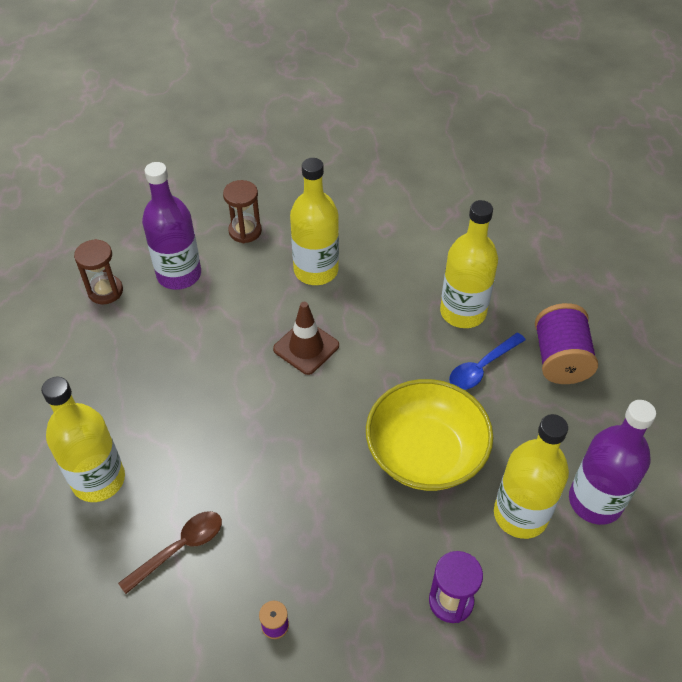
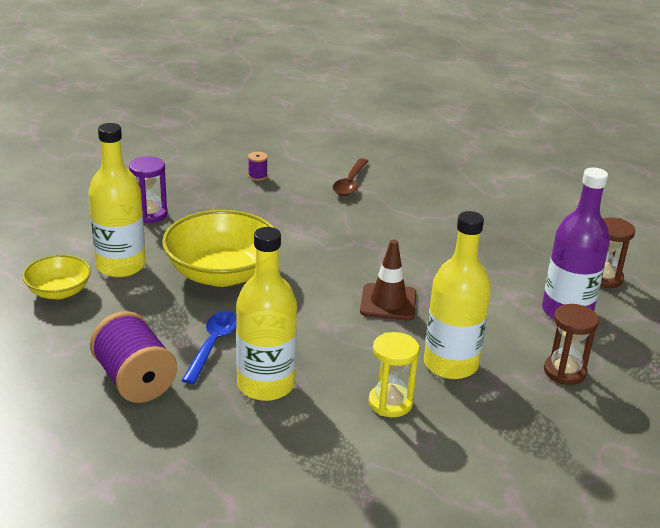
camera: 145 degrees right, 20 degrees down
(98, 479) = (441, 191): yellow bottle -> none
(386, 260) = (390, 403): none -> yellow hourglass
(595, 501) = (59, 291): purple bottle -> yellow bowl

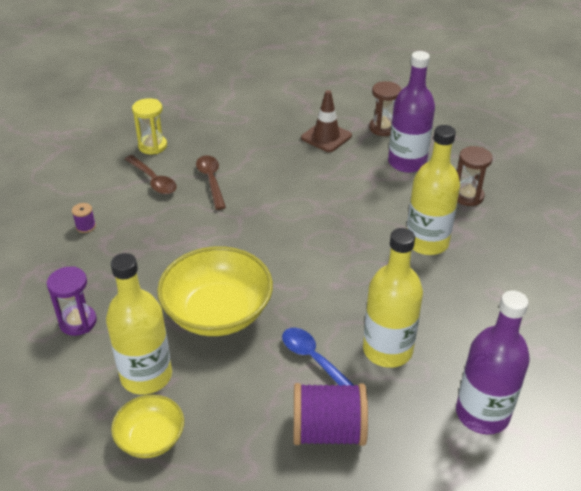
camera: 55 degrees left, 10 degrees up
(234, 474) = (482, 413): none -> purple bottle
(386, 210) = (211, 181): none -> brown spoon
(388, 302) = (333, 237): brown traffic cone -> brown traffic cone (326, 137)
(390, 403) = (450, 292): yellow hourglass -> yellow hourglass (152, 146)

